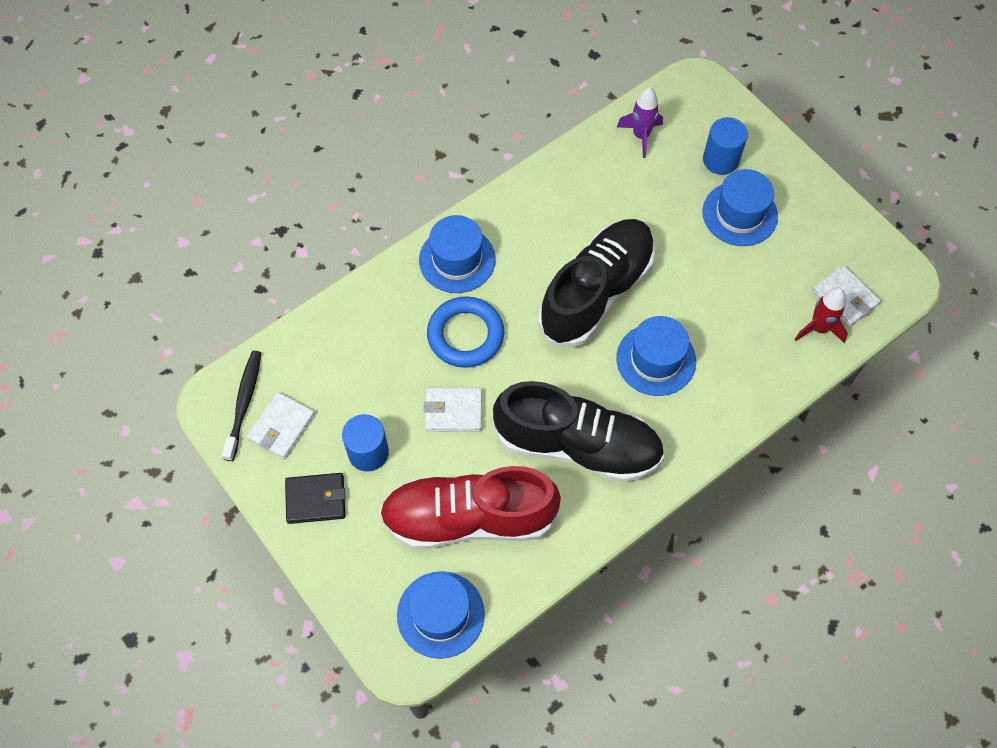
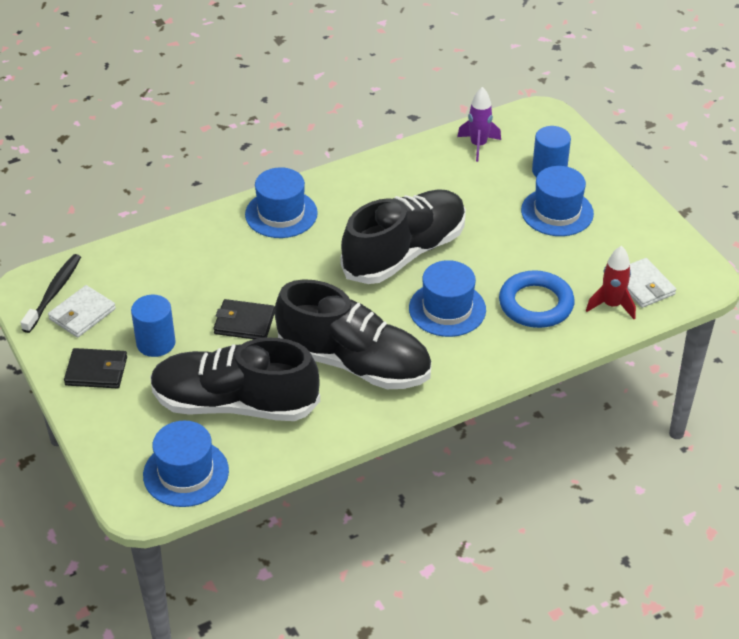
camera: 10 degrees right, 20 degrees down
(453, 411) = (244, 323): white wallet -> black wallet
(465, 335) = (272, 269): blue ring -> blue ring (536, 304)
(469, 518) = (235, 404): red shoe -> black shoe

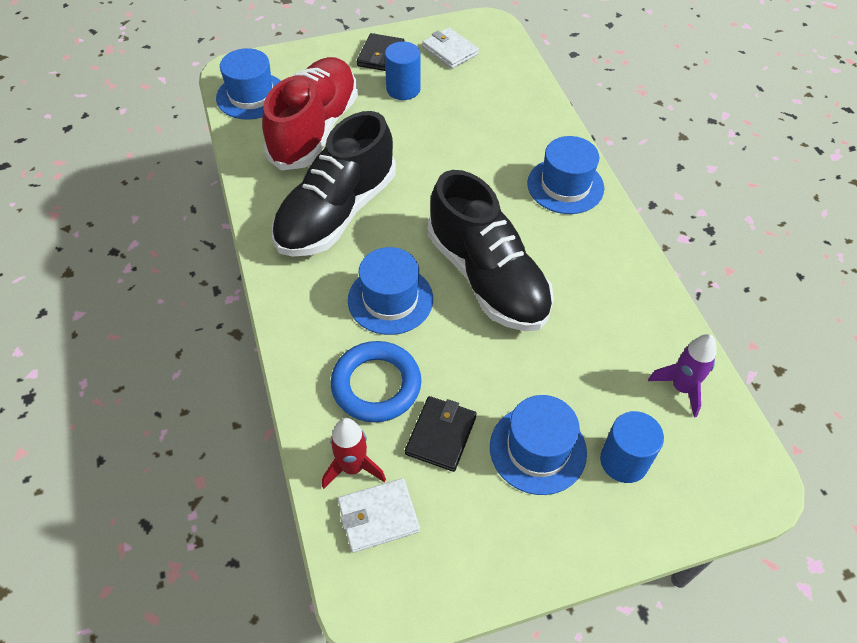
camera: 100 degrees right, 10 degrees up
(54, 293) = (480, 37): black toothbrush -> none
(235, 404) = (315, 129): black shoe -> red shoe
(244, 323) = (413, 144): black wallet -> black wallet (441, 435)

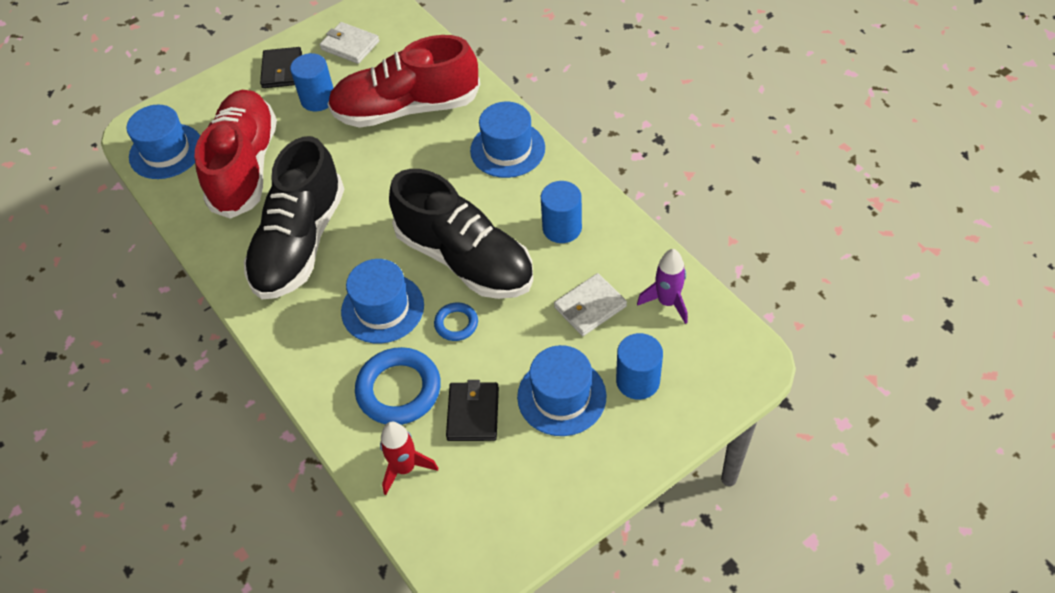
camera: 15 degrees left, 0 degrees up
(378, 516) = (443, 501): white wallet -> white wallet (590, 307)
(456, 338) = (456, 324): none -> blue ring
(481, 120) = (406, 108): none -> red shoe
(594, 277) = (562, 228): none -> blue cylinder

